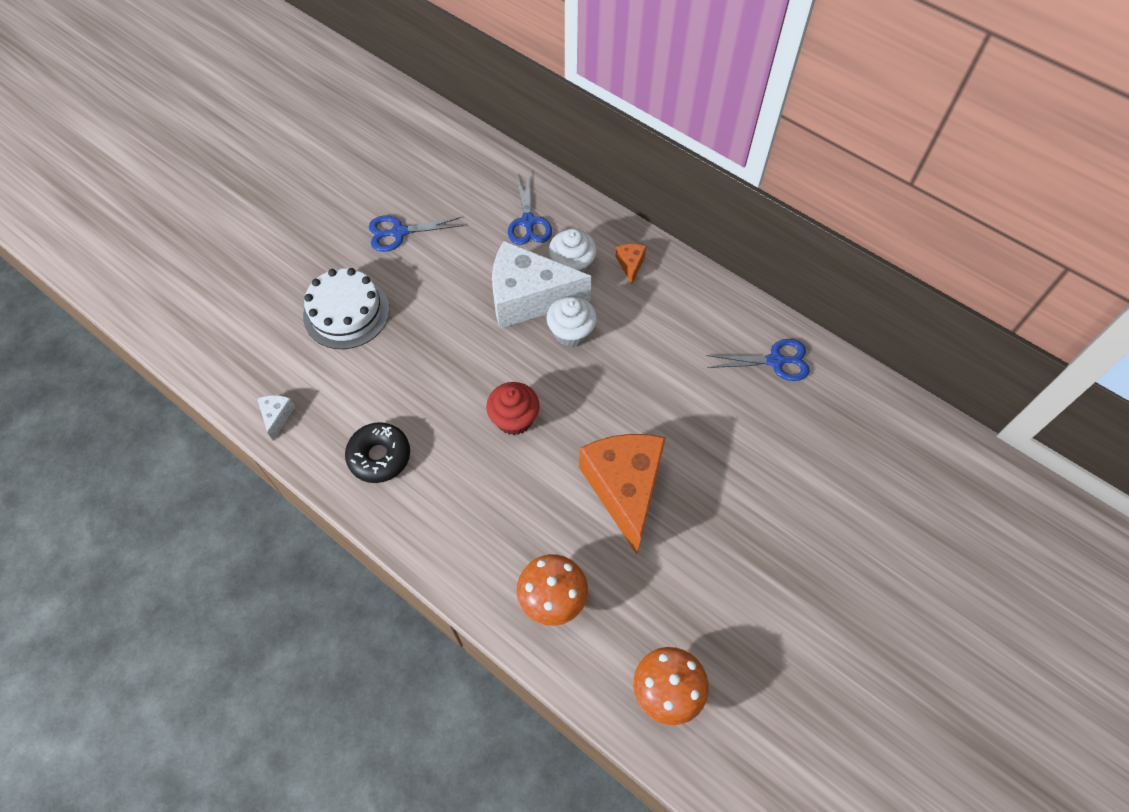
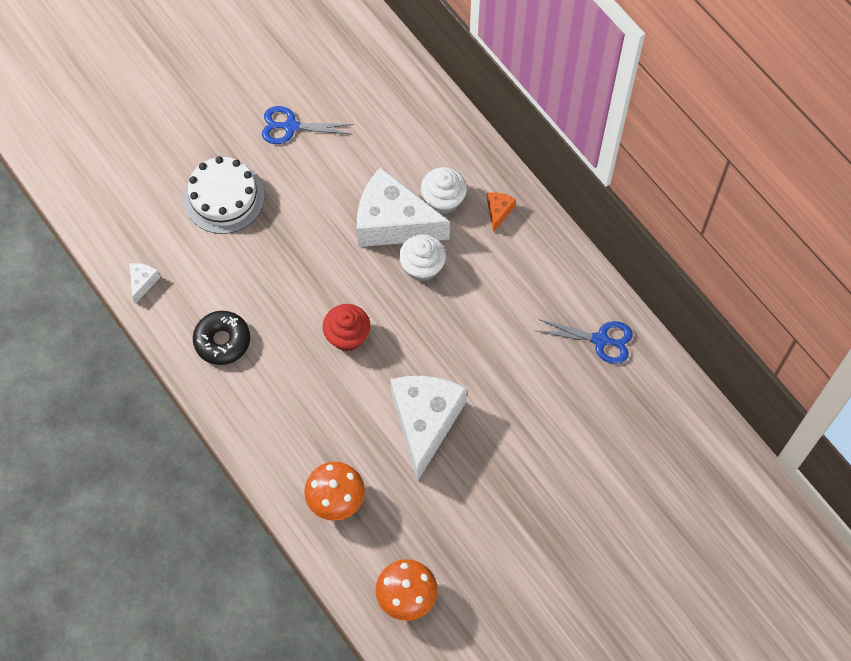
camera: 15 degrees right, 5 degrees up
(528, 222) = (415, 144): blue scissors -> none
(624, 488) = (425, 422): orange cheese -> white cheese

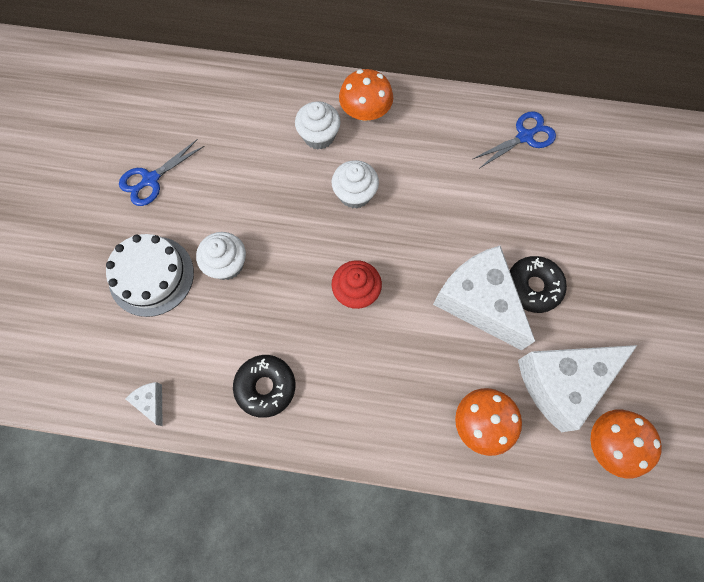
camera: 45 degrees left, 5 degrees up
(281, 235) = (226, 264): none -> white cupcake
(393, 222) = (301, 182): white cheese -> white cheese (562, 382)
(476, 449) = (533, 287): none -> black donut
(498, 212) = (365, 112): orange cheese -> orange mushroom

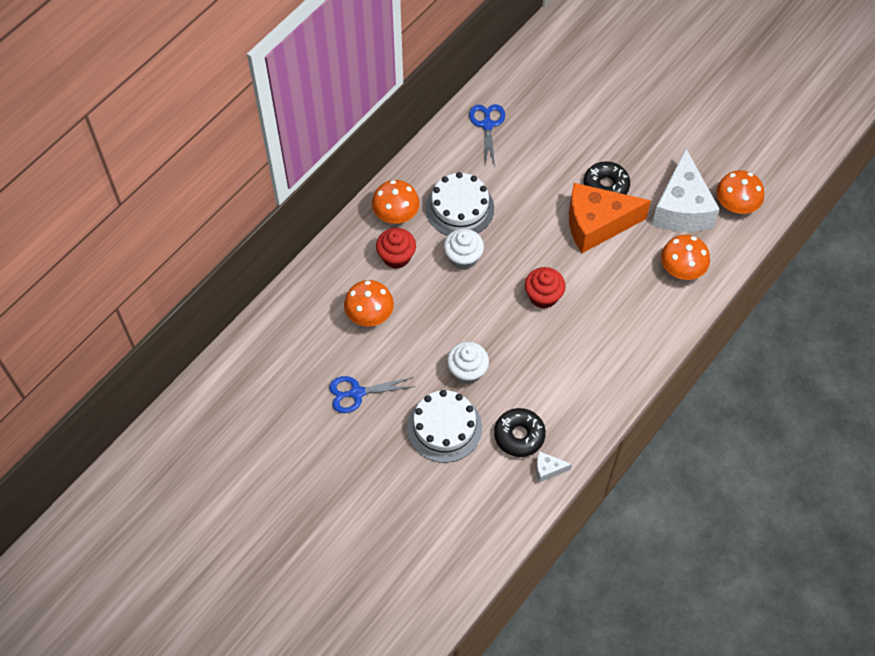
camera: 60 degrees left, 10 degrees down
(150, 179) = (357, 393): blue scissors -> blue scissors turned 90 degrees clockwise
(241, 147) = (369, 315): none -> orange mushroom
(265, 387) = (580, 388): black donut -> black donut (519, 435)
(319, 136) = (396, 256): white cupcake -> red cupcake
(410, 162) = (459, 208): none -> white cake
(479, 302) = (597, 224): white cheese -> orange cheese

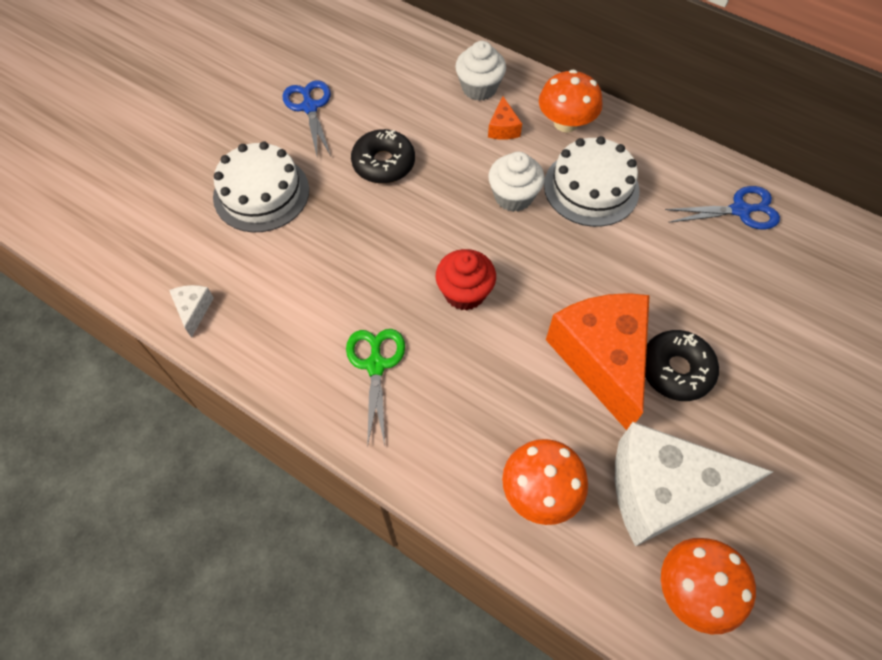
camera: 85 degrees right, 0 degrees up
(369, 315) = (416, 110): orange mushroom -> none
(396, 256) = (503, 128): red cupcake -> orange cheese
(467, 371) = (342, 211): white cupcake -> white cupcake (479, 88)
(519, 435) = (246, 274): black donut -> black donut (383, 163)
(596, 353) = (376, 365): none -> green scissors

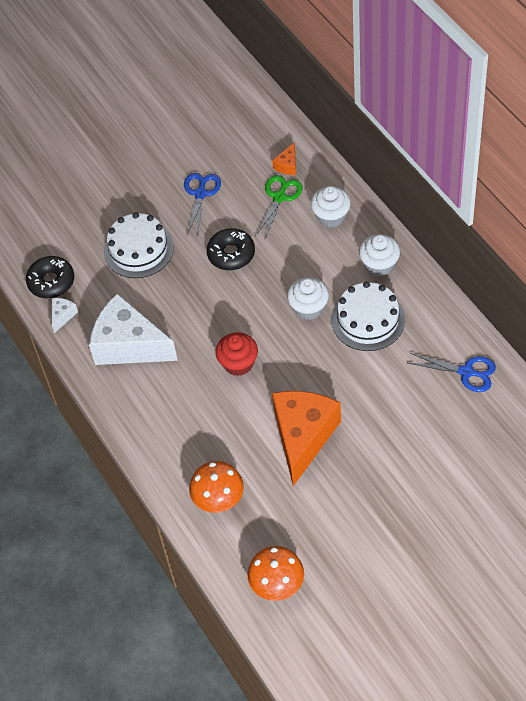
camera: 30 degrees right, 5 degrees down
(376, 365) = (158, 390): green scissors -> green scissors (279, 197)
(503, 128) = (330, 254): orange cheese -> orange cheese (287, 165)
(565, 123) = (379, 265): orange mushroom -> white cupcake
(663, 490) = (293, 526): white cheese -> white cheese (129, 345)
(676, 370) = (348, 461): black donut -> black donut (51, 282)

